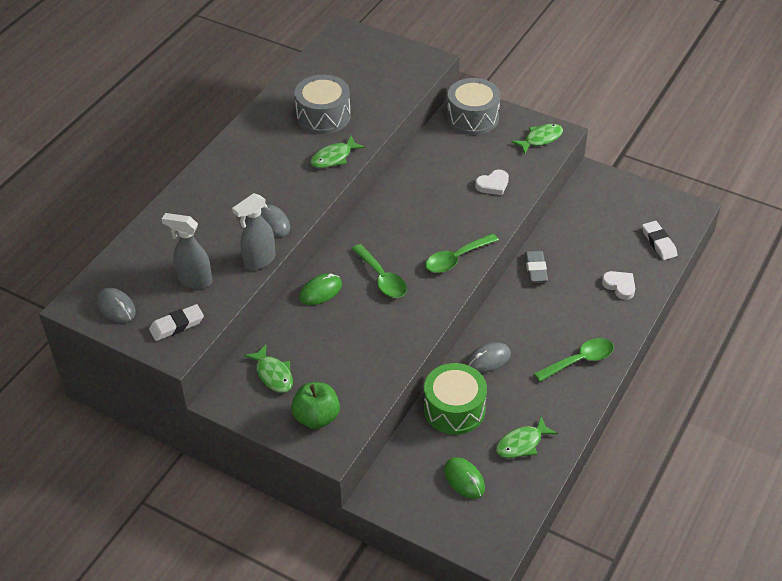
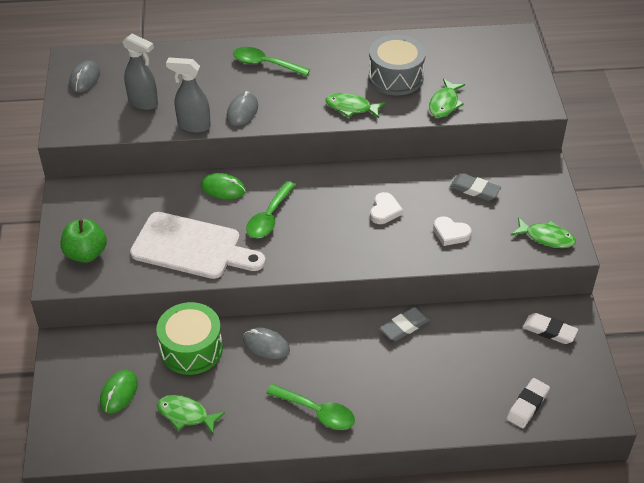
camera: 55 degrees right, 0 degrees up
(177, 325) = (90, 117): white eraser -> white eraser (549, 331)
(194, 280) = (143, 103): grey spray bottle -> grey spray bottle turned 135 degrees clockwise
(273, 374) = (112, 206): green fish -> green fish (444, 103)
(373, 342) = (192, 247): none -> white cutting board
(456, 259) = (334, 253): green spoon -> green spoon (265, 64)
(459, 149) = (475, 190): none -> grey eraser
(473, 118) = (525, 178): grey drum -> none
(619, 286) = (439, 400): white heart -> white heart (384, 211)

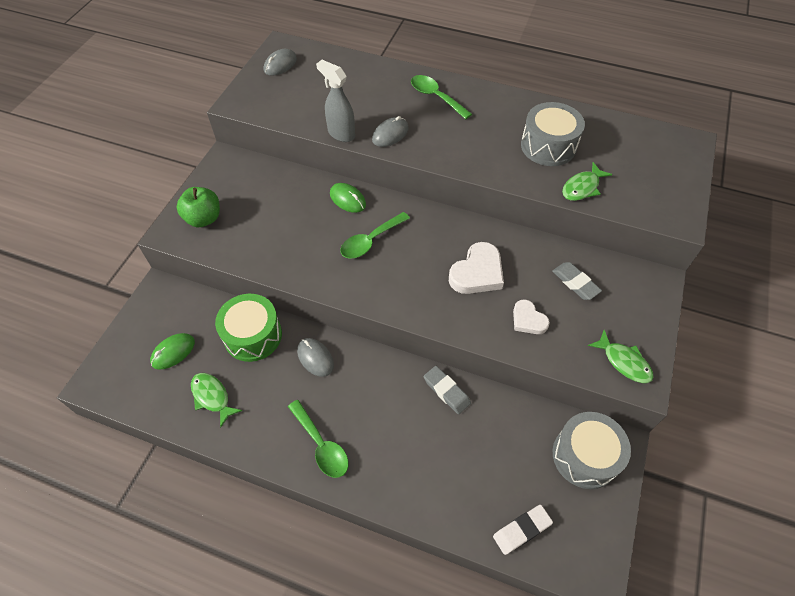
camera: 25 degrees right, 10 degrees up
(143, 103) = (313, 100): grey spray bottle -> none
(192, 247) = (290, 245): white cutting board -> none
(351, 107) = (490, 162): green fish -> none
(384, 211) = (477, 273): white heart -> white heart, size x1.63
(405, 326) = (446, 391): grey eraser -> grey eraser turned 60 degrees clockwise
(549, 331) = (585, 456): white eraser -> grey drum

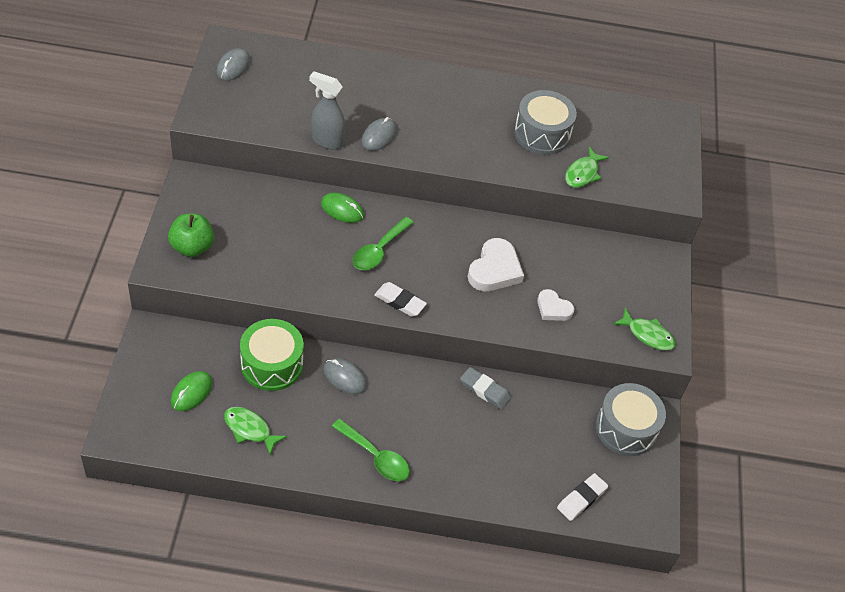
camera: 20 degrees left, 5 degrees down
(376, 293) = (400, 302): none -> white eraser
(436, 97) = (415, 90): green spoon -> none
(575, 283) = (590, 268): grey eraser -> none

